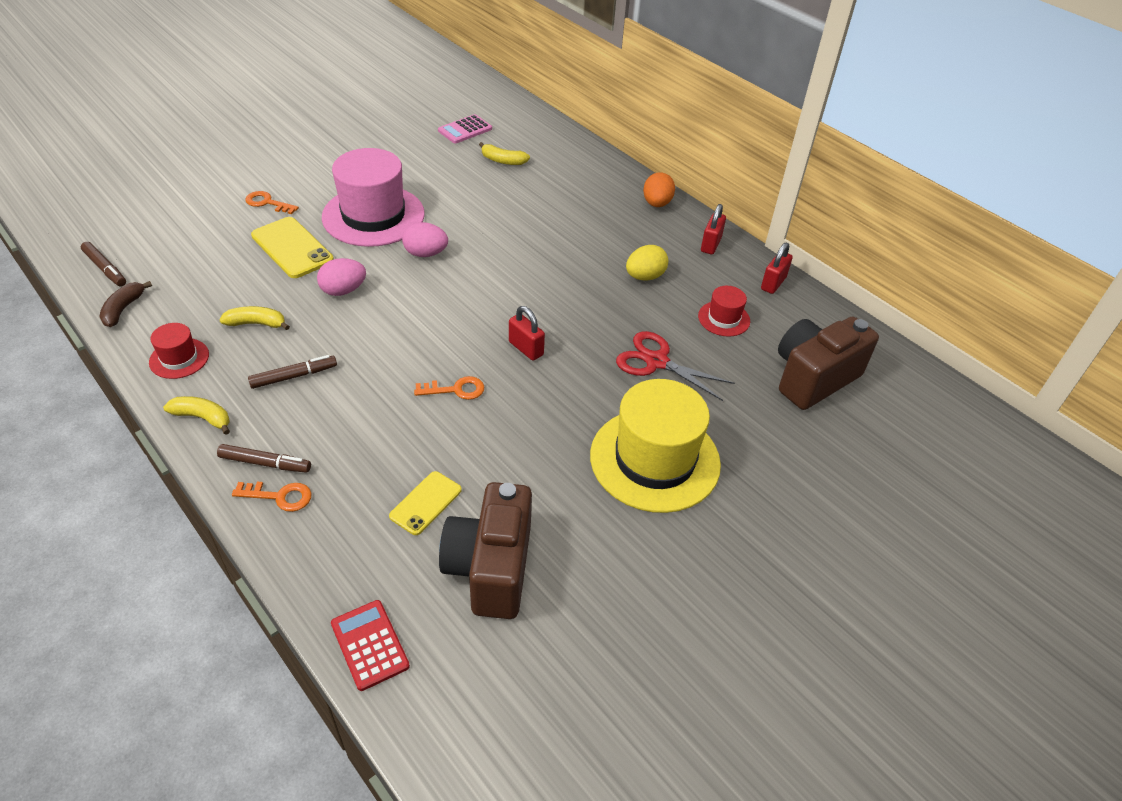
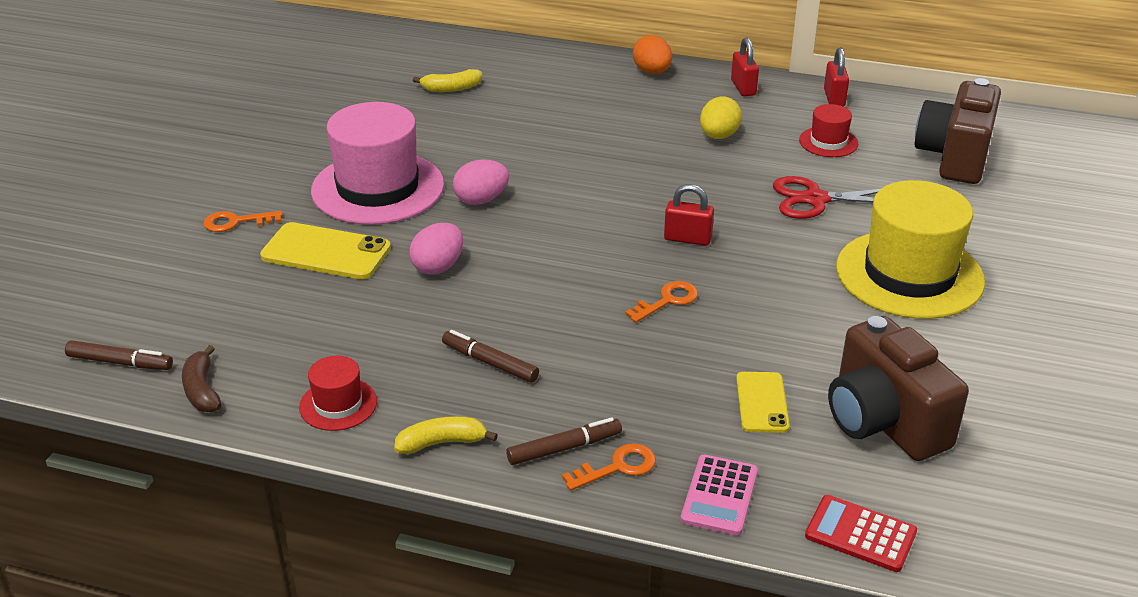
camera: 30 degrees left, 10 degrees down
(257, 323) = (383, 335): yellow banana -> none
(294, 376) = (490, 362): brown marker -> brown marker turned 90 degrees counterclockwise
(465, 130) = (372, 74): pink calculator -> pink calculator (719, 495)

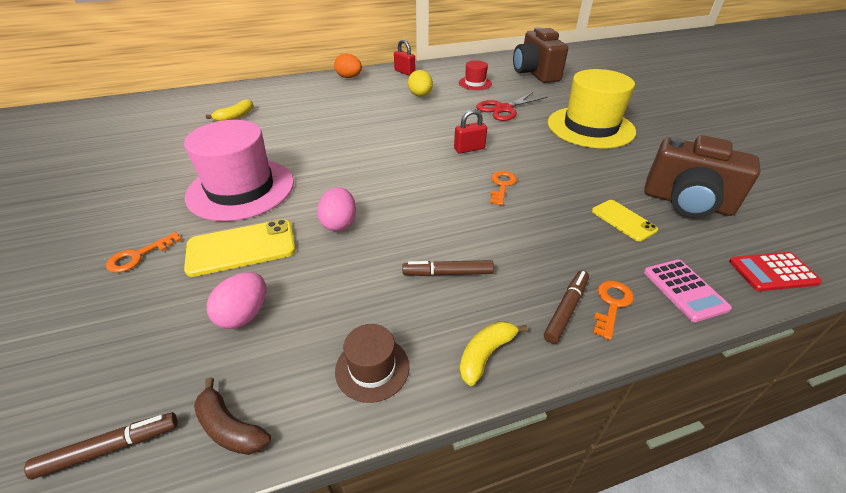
camera: 35 degrees left, 5 degrees up
(338, 404) = (372, 368): red hat -> brown hat
(481, 200) = (323, 171): pink egg -> pink egg (244, 315)
(834, 98) = (452, 65): red padlock -> none

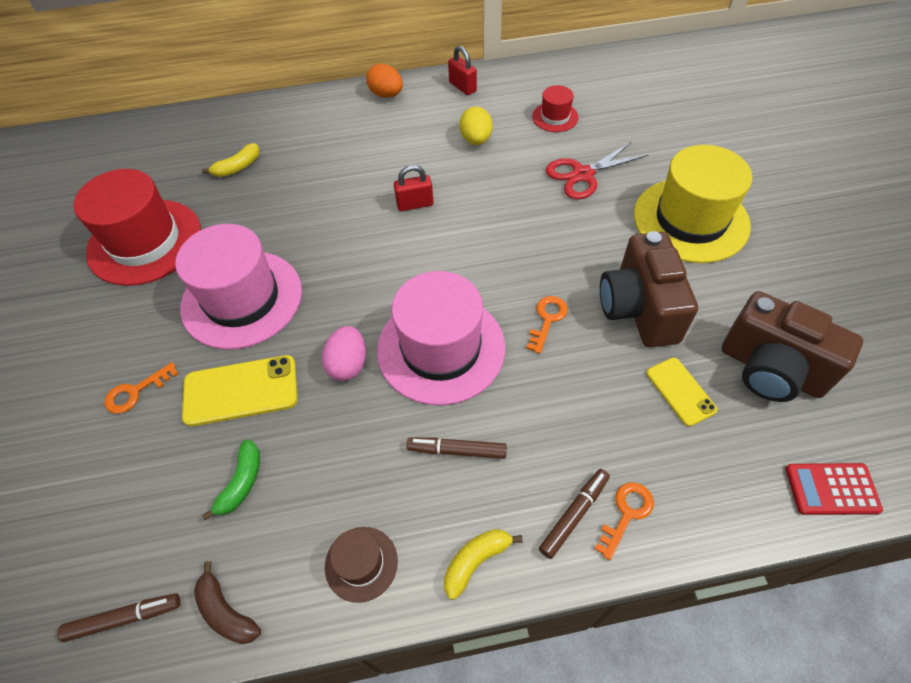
camera: 10 degrees right, 15 degrees up
(154, 160) = (145, 242): none -> red hat
(244, 315) = (241, 483): pink egg -> green banana
(418, 208) = (441, 348): none -> pink hat
(469, 149) = (520, 250): red padlock -> red padlock (415, 204)
(535, 73) = (645, 100): brown camera -> brown camera (638, 309)
(684, 290) = (716, 503): pink calculator -> none

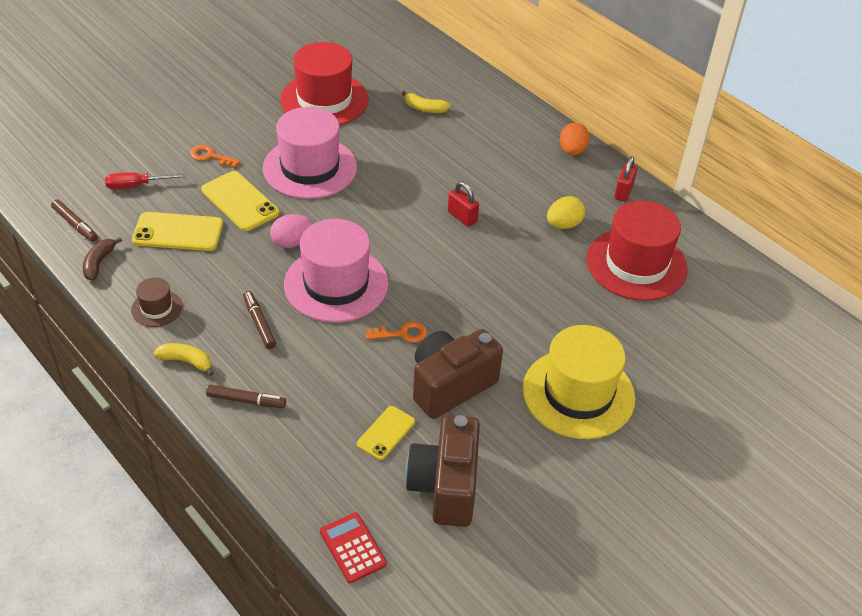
camera: 55 degrees right, 10 degrees down
(114, 502) = (136, 186): none -> red screwdriver
(241, 483) = (178, 232): green banana -> yellow phone
(555, 117) = (636, 264): red hat -> red hat, size x2.14
(582, 175) = (577, 305): red scissors -> none
(626, 514) = (262, 429): orange key -> none

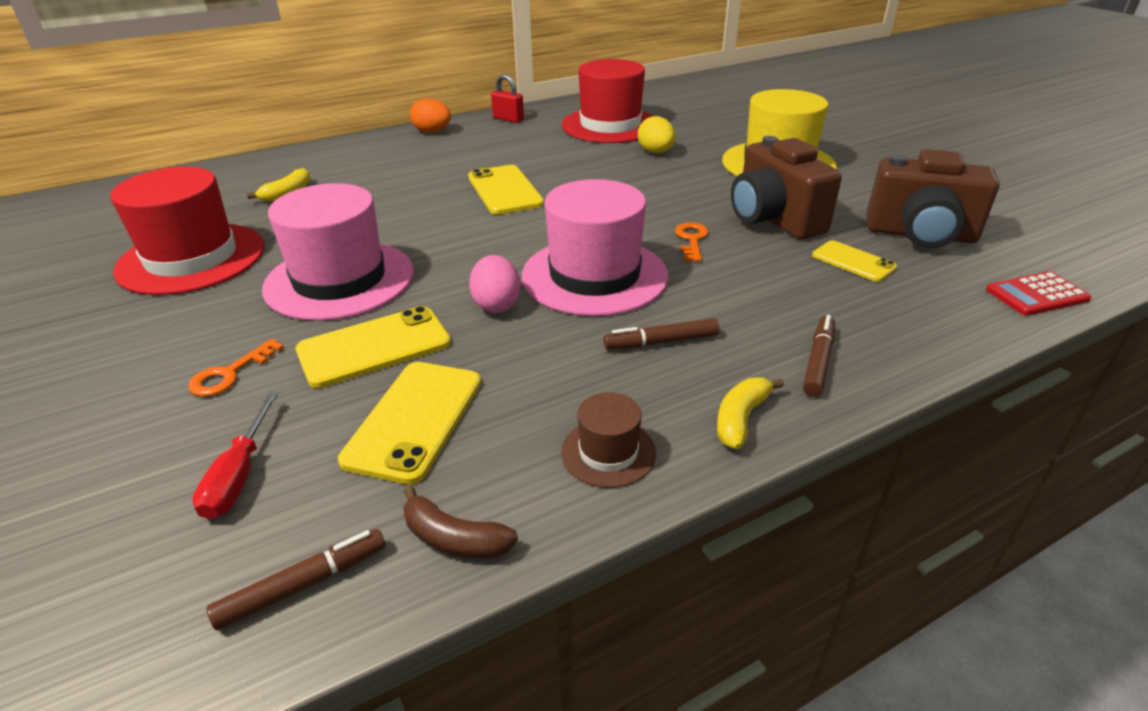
camera: 75 degrees left, 10 degrees down
(462, 217) = (504, 190): red padlock -> yellow phone
(563, 224) = (542, 146): yellow egg -> yellow egg (655, 152)

